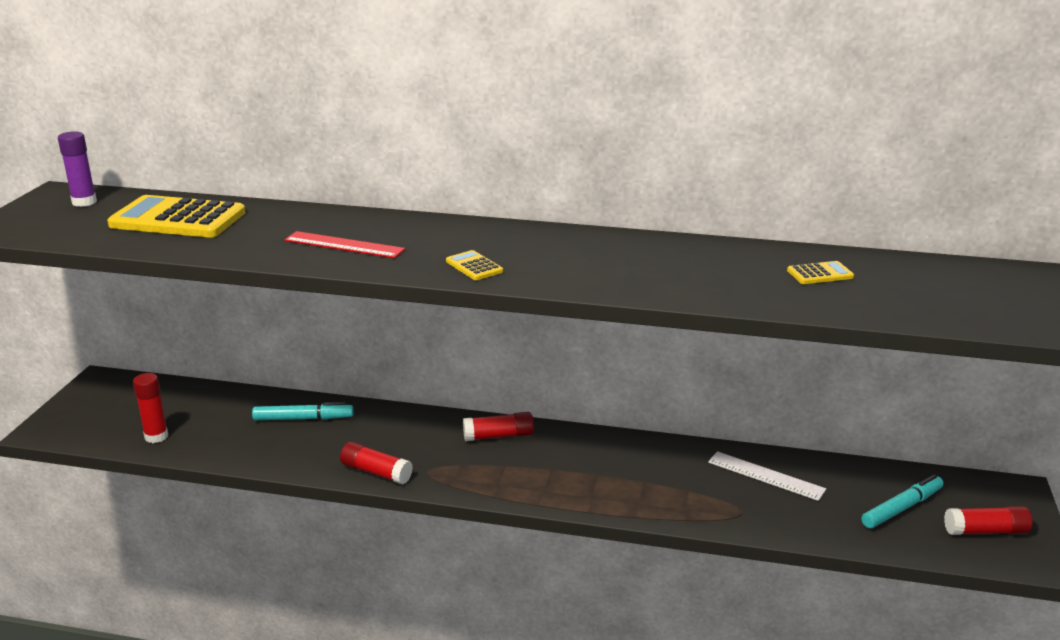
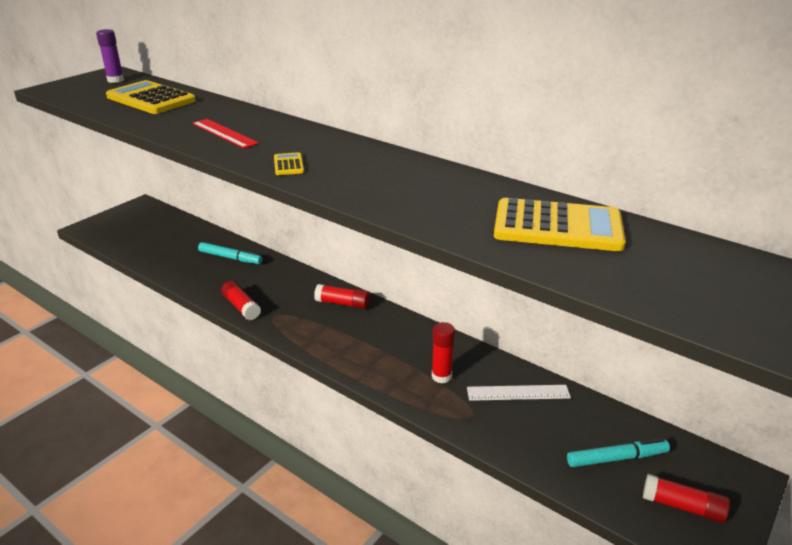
camera: 25 degrees right, 5 degrees up
(156, 436) = (138, 247): red glue stick -> red glue stick (441, 376)
(766, 476) = (518, 393): white ruler -> white ruler turned 60 degrees counterclockwise
(820, 274) = (557, 227): yellow calculator -> yellow calculator, size x2.27

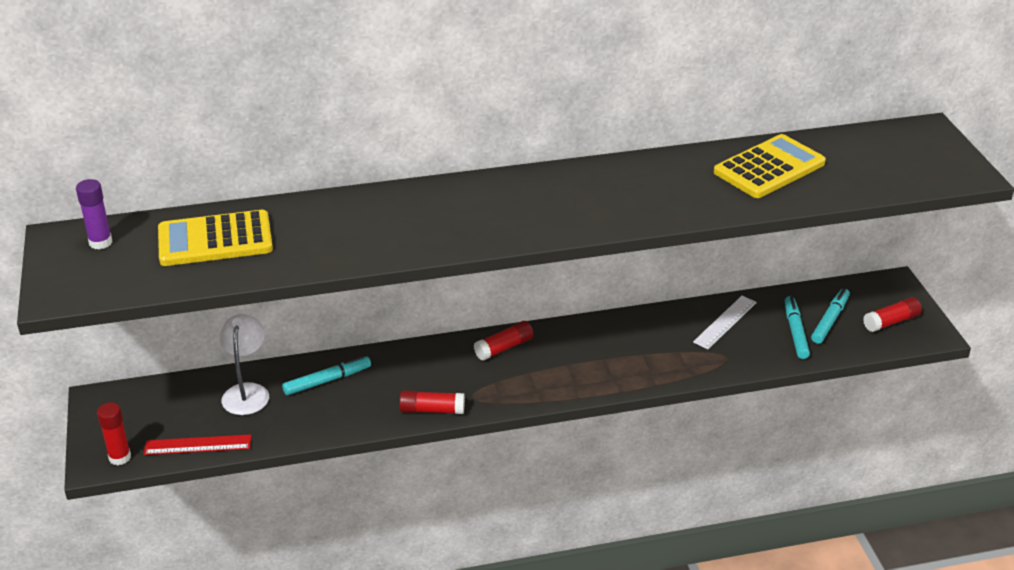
camera: 50 degrees left, 5 degrees up
(191, 239) = (247, 392): none -> white lamp
(224, 133) = (393, 231): red ruler -> red ruler (198, 445)
(288, 165) = (518, 226): yellow calculator -> none
(441, 376) = (666, 347): red glue stick -> red glue stick (120, 457)
(566, 443) = (795, 332): none -> turquoise marker

